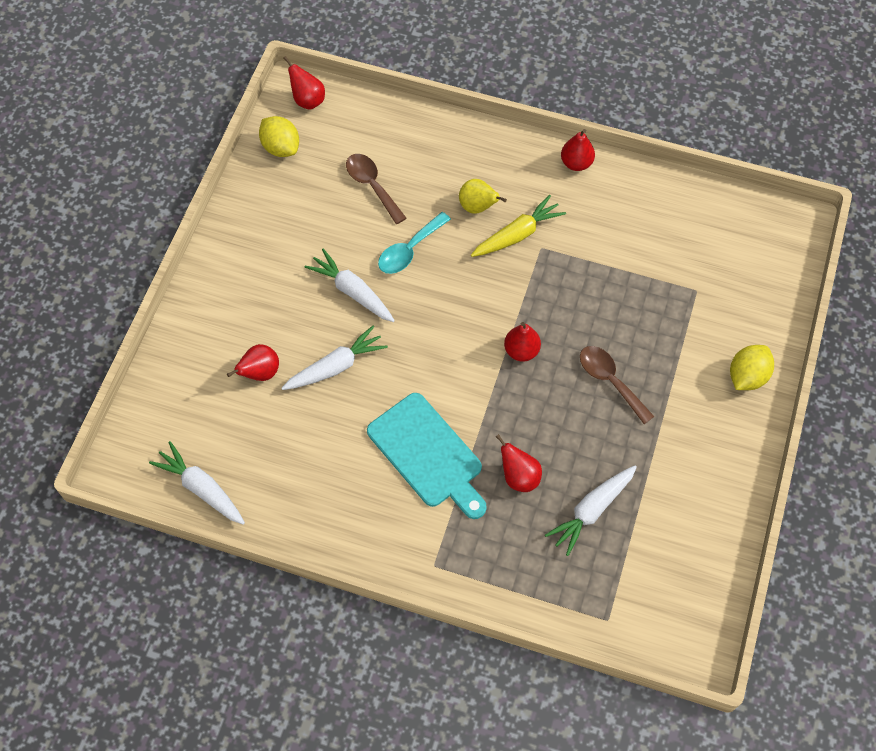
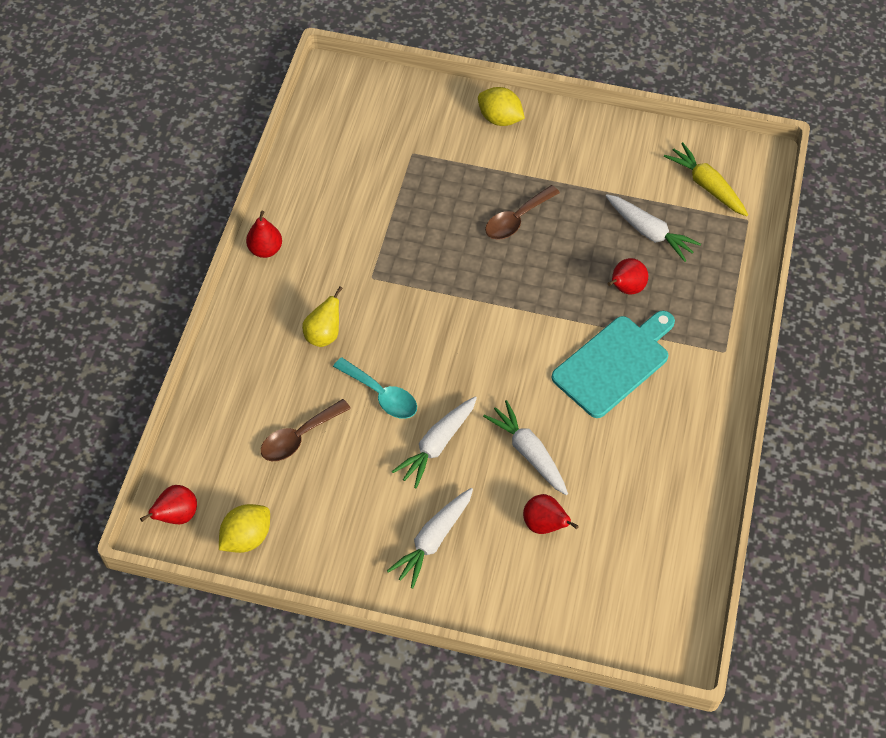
camera: 95 degrees left, 5 degrees down
(201, 488) = (684, 564): white carrot -> white carrot (433, 540)
(517, 234) = (357, 298): yellow carrot -> yellow carrot (706, 186)
(521, 351) = (492, 290): red pear -> none

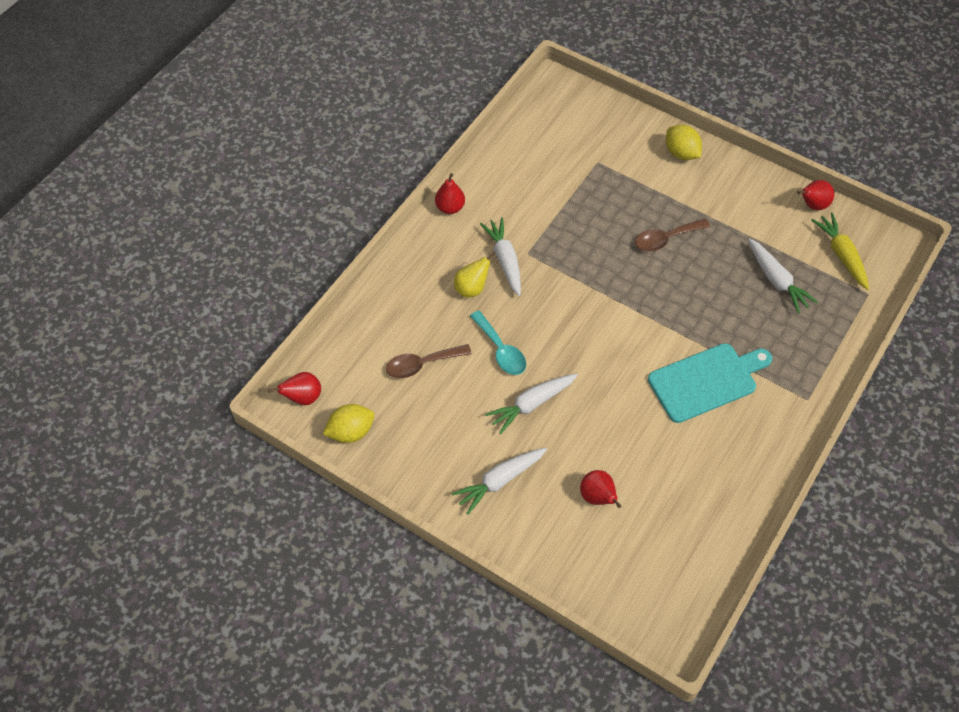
camera: 20 degrees right, 0 degrees up
(528, 453) = (606, 433): white carrot -> white carrot (505, 260)
(625, 288) = (739, 321): red pear -> red pear (812, 205)

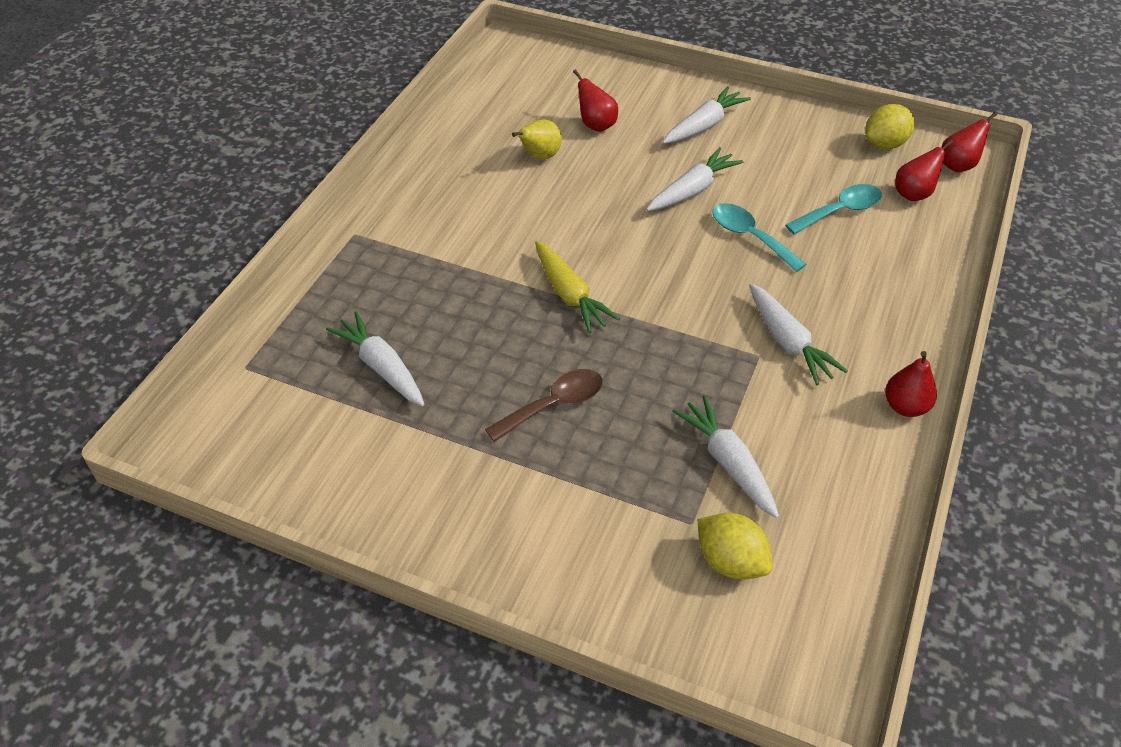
camera: 170 degrees right, 10 degrees down
(422, 364) = (840, 211): brown spoon -> turquoise spoon
(472, 288) = (818, 300): yellow pear -> yellow pear (539, 156)
(568, 190) = (728, 463): none -> white carrot
(681, 153) = (543, 565): yellow lemon -> yellow lemon (730, 561)
(706, 381) = (482, 237): turquoise cutting board -> none
(812, 205) = (308, 496): red pear -> red pear (914, 194)
(841, 255) = (274, 418): yellow carrot -> yellow carrot (569, 294)

